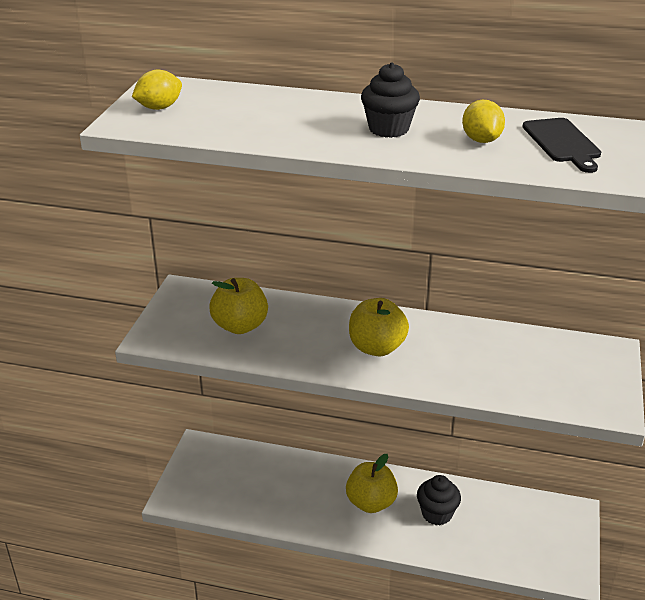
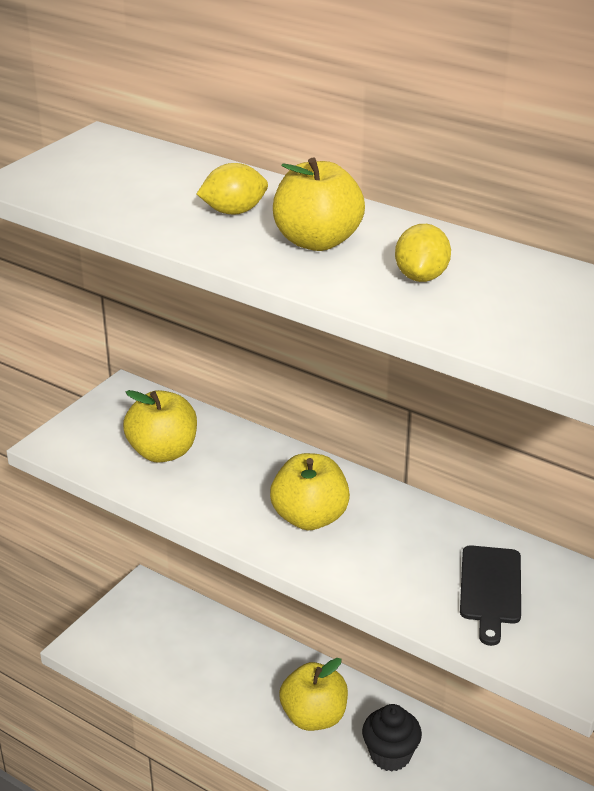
camera: 20 degrees right, 0 degrees up
(159, 108) = (73, 168): yellow lemon -> yellow lemon (234, 211)
(388, 129) = (317, 241): black cupcake -> yellow apple
(562, 143) = (526, 299): black cutting board -> black cutting board (490, 589)

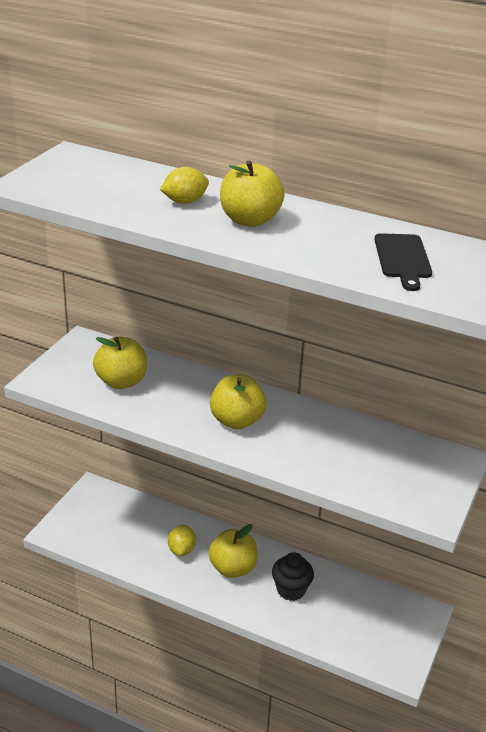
camera: 10 degrees left, 0 degrees up
(421, 277) = (328, 241): yellow lemon -> yellow lemon (181, 550)
(490, 589) = (371, 460): black cutting board -> black cutting board (403, 259)

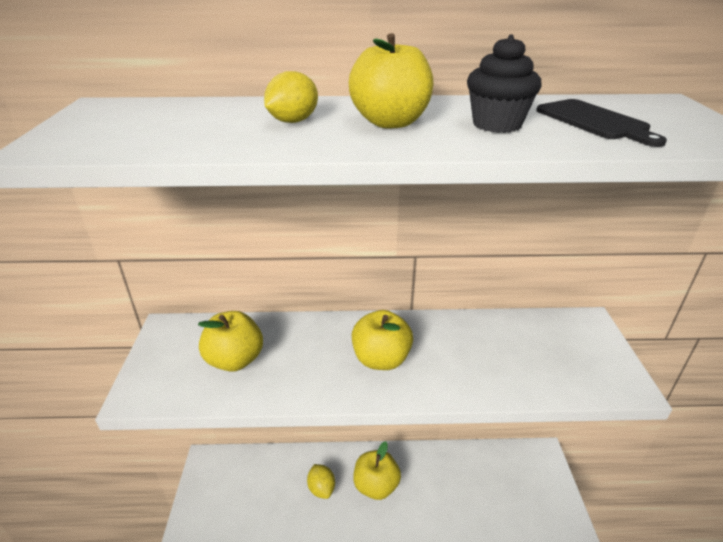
camera: 25 degrees left, 0 degrees up
(291, 590) = (435, 484): black cupcake -> black cupcake (497, 124)

